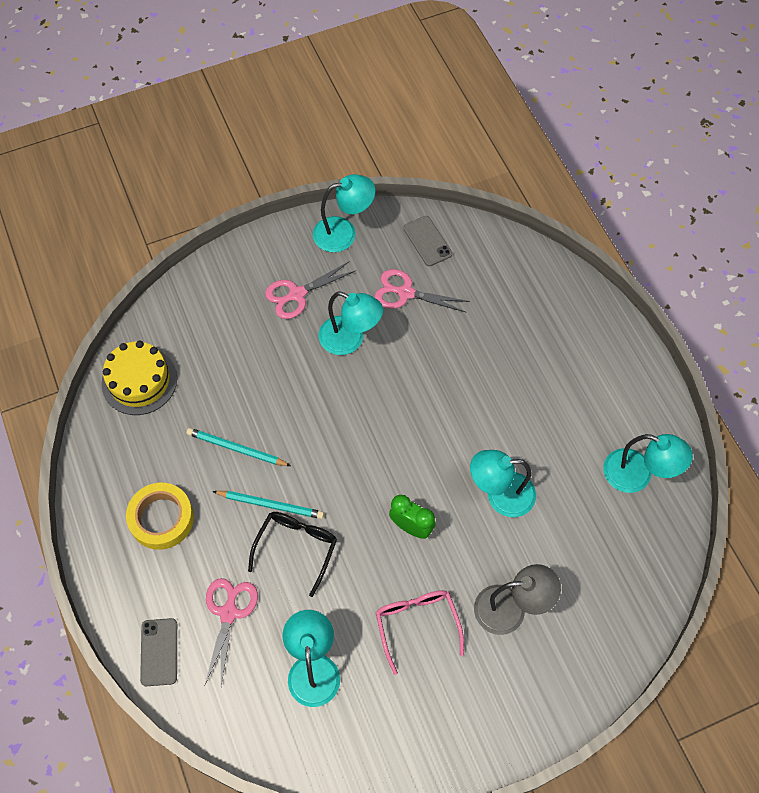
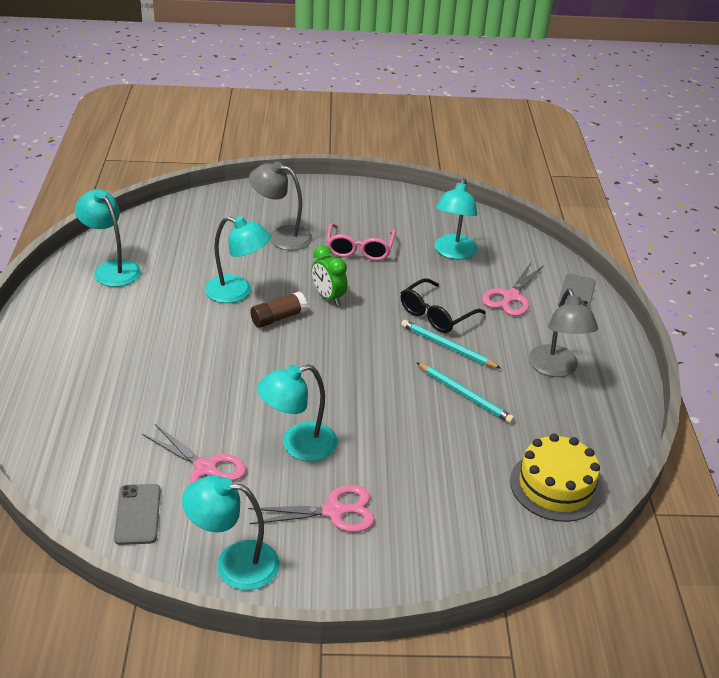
camera: 160 degrees left, 25 degrees down
(161, 518) = (556, 369): yellow tape -> grey lamp
(350, 340) = (298, 445): turquoise lamp -> turquoise lamp turned 75 degrees counterclockwise
(442, 476) = (278, 318): none -> brown glue stick

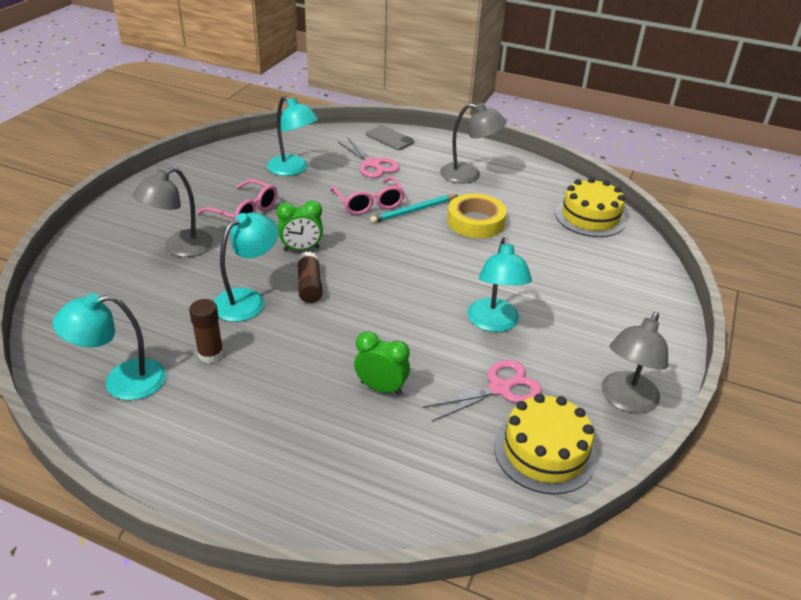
camera: 65 degrees left, 0 degrees up
(138, 514) = (544, 451): grey phone -> yellow cake
(162, 296) = (211, 354): none -> brown glue stick
(169, 396) = (381, 388): none -> green clock
(234, 563) = (625, 401): turquoise lamp -> grey lamp
(333, 511) = (581, 326): pink scissors -> none
(436, 314) = (369, 203): black glasses -> pink glasses
(465, 395) = (475, 222): turquoise pencil -> yellow tape

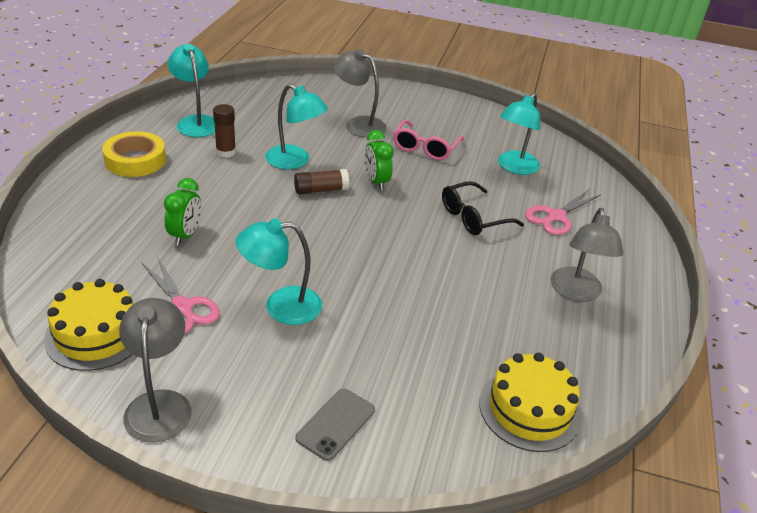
camera: 80 degrees right, 0 degrees up
(369, 203) = (474, 217): pink glasses -> black glasses
(389, 138) = (625, 227): grey phone -> grey phone (335, 424)
(413, 211) = (472, 248): turquoise pencil -> none
(475, 222) = (470, 296): yellow tape -> yellow tape (135, 160)
(625, 401) = (159, 404): grey lamp -> grey lamp turned 60 degrees clockwise

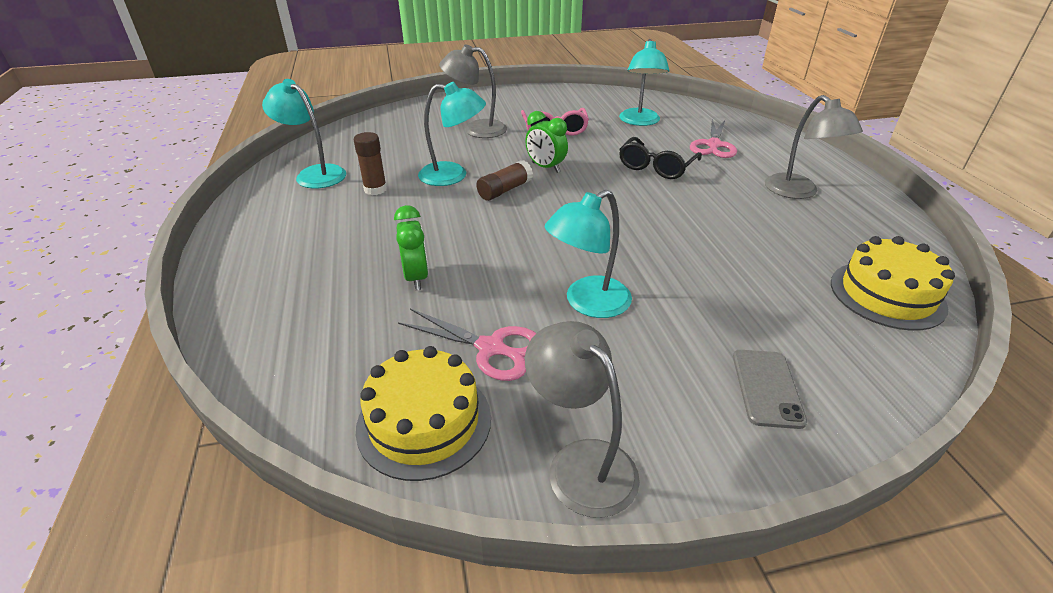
camera: 25 degrees left, 0 degrees up
(135, 160) = (283, 228): yellow tape -> none

